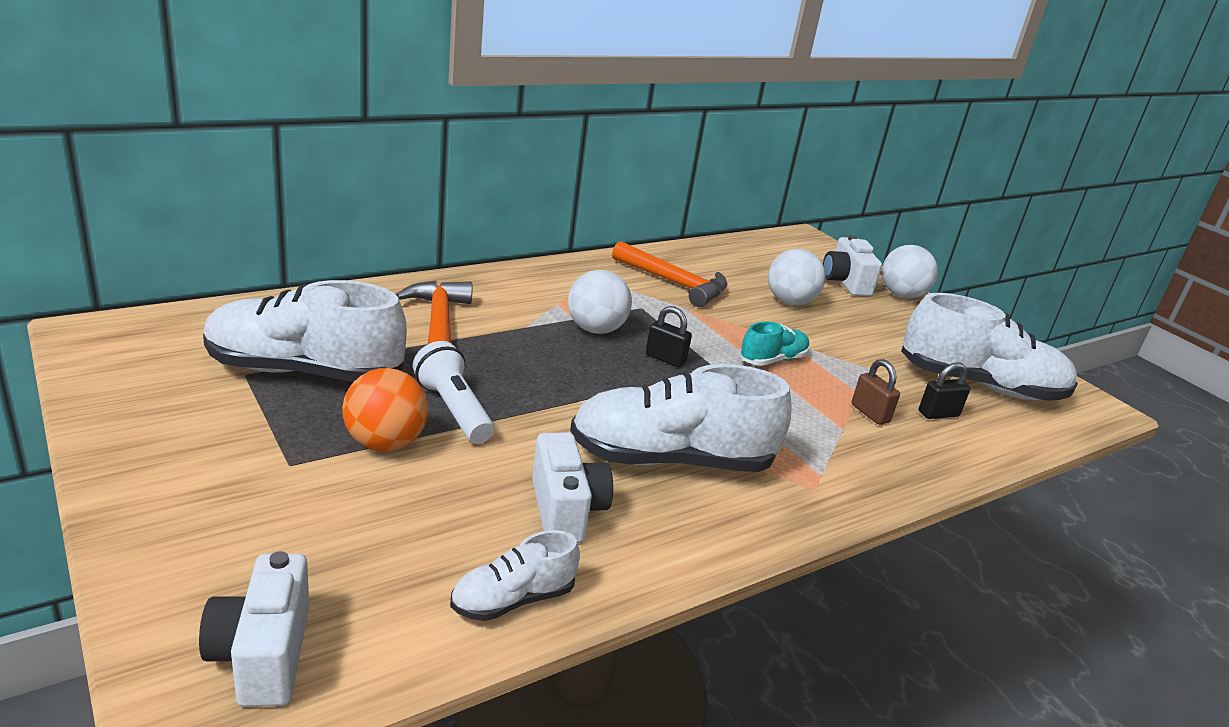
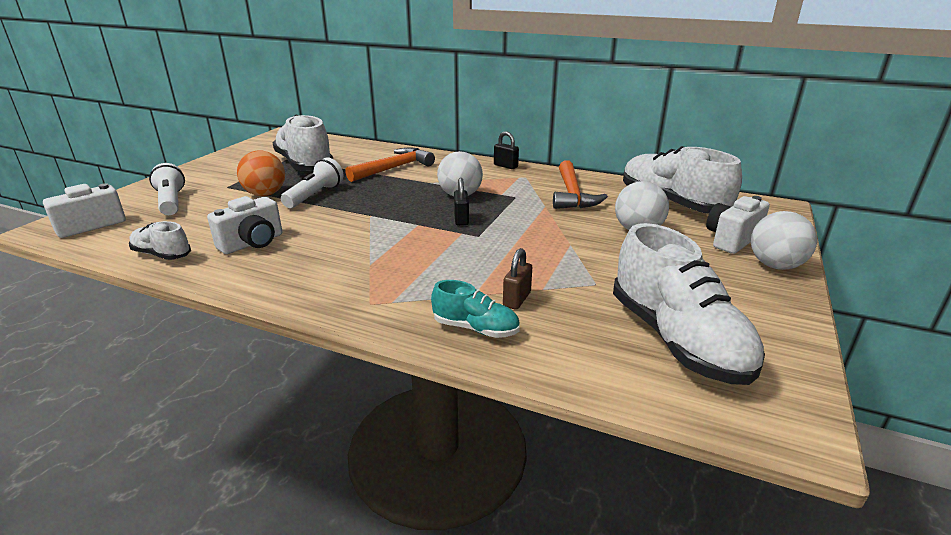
camera: 60 degrees right, 0 degrees up
(277, 537) = (171, 202): none -> white flashlight
(671, 460) = (341, 253): white shoe -> white shoe (672, 203)
(772, 360) = (528, 247): turquoise shoe -> turquoise shoe (475, 328)
(938, 414) = (574, 329): black padlock -> black padlock (505, 166)

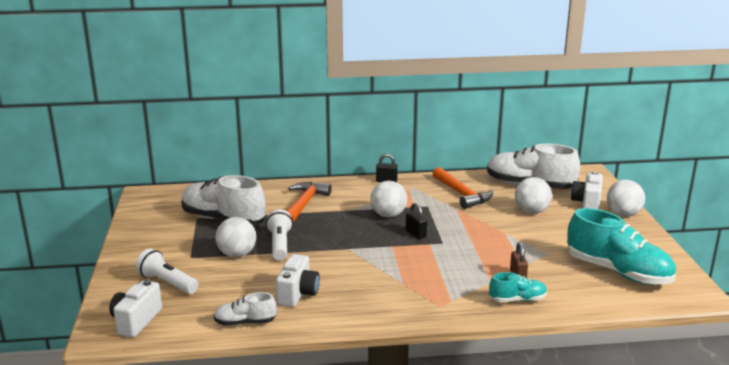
camera: 30 degrees left, 5 degrees down
(265, 194) = (237, 254): orange ball -> white ball
(677, 339) = (618, 272): white shoe -> turquoise shoe

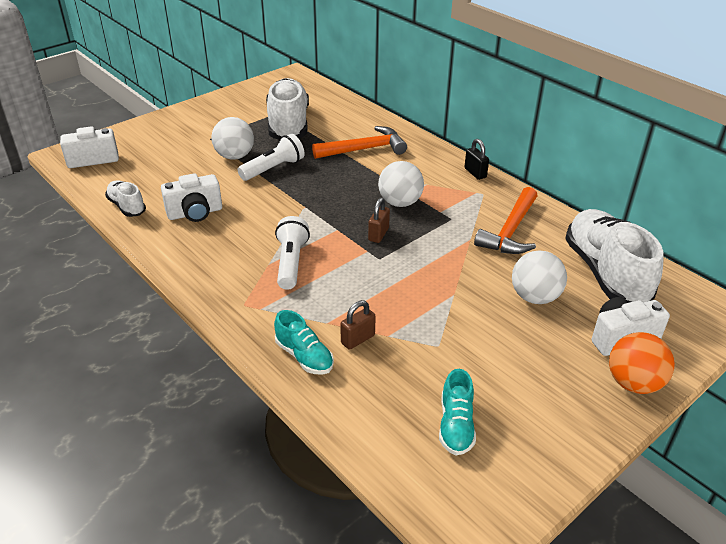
camera: 55 degrees right, 15 degrees up
(167, 283) = (159, 147): white flashlight -> white flashlight (291, 262)
(415, 234) = (378, 234): black padlock -> brown padlock
(618, 272) = (456, 425): turquoise shoe -> turquoise shoe, size x0.50
(623, 214) = (633, 383): white ball -> orange ball

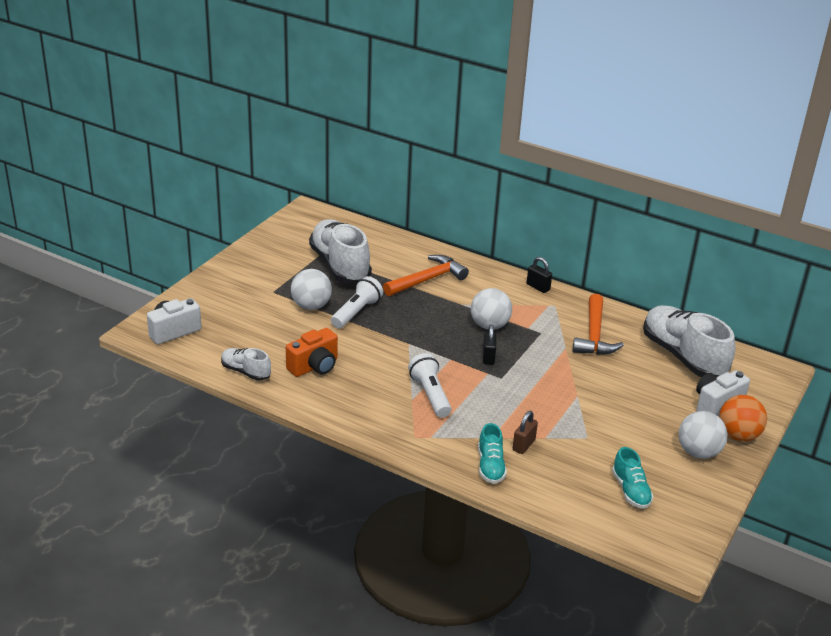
camera: 20 degrees left, 5 degrees down
(195, 213) = (314, 366): white camera -> orange camera
(304, 356) = (490, 466): turquoise shoe -> turquoise shoe turned 60 degrees clockwise
(378, 234) = (488, 357): brown padlock -> black padlock
(534, 297) = (639, 386): white ball -> white ball (698, 452)

